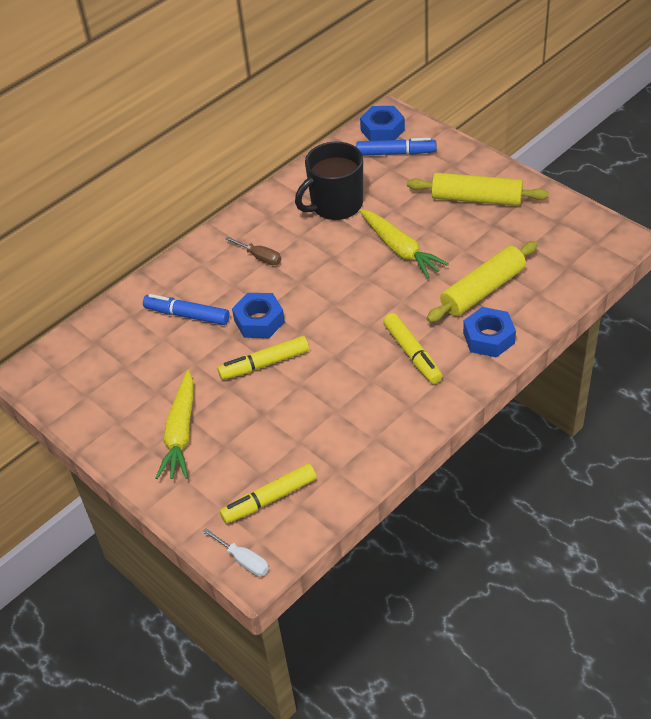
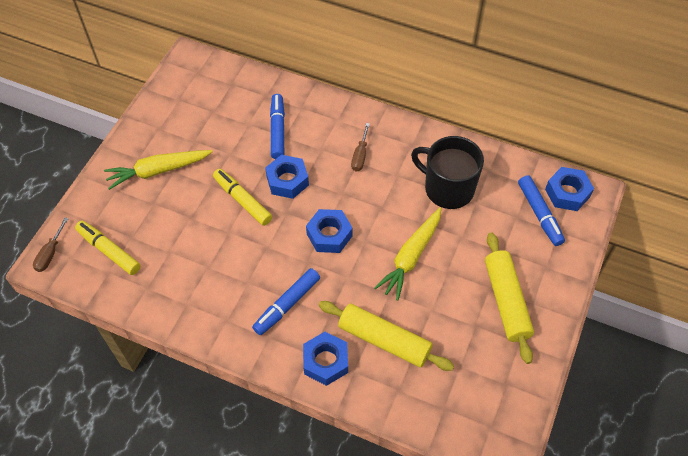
camera: 65 degrees right, 10 degrees up
(243, 560) = (50, 254): white screwdriver -> brown screwdriver
(345, 303) = (329, 235): none -> blue nut
(412, 354) = (287, 305): yellow marker -> blue marker

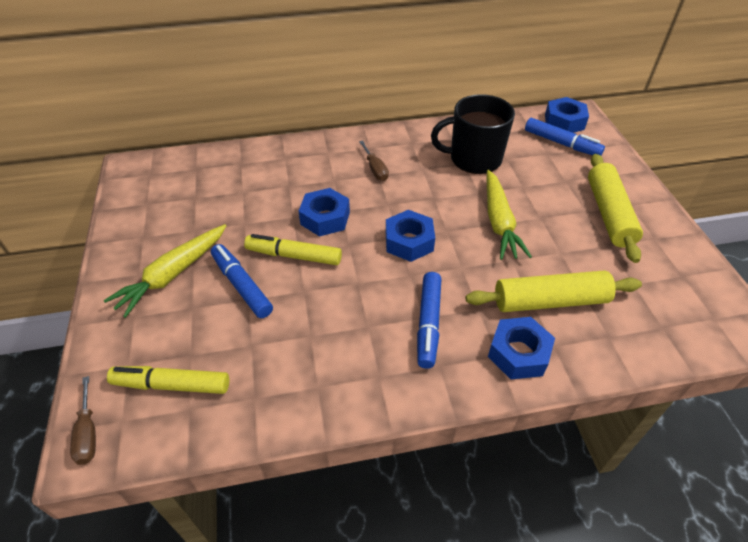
camera: 35 degrees left, 10 degrees down
(277, 130) = (277, 184): blue marker -> blue marker (242, 285)
(506, 301) = (609, 213): yellow rolling pin -> yellow rolling pin turned 45 degrees clockwise

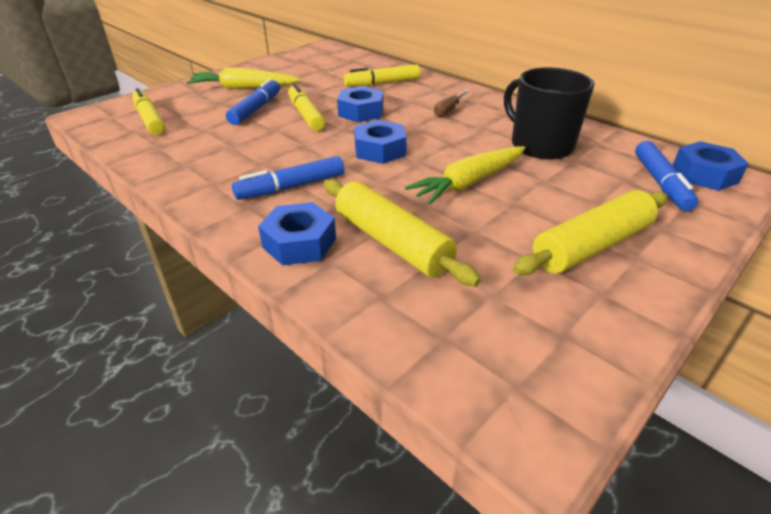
camera: 55 degrees right, 10 degrees down
(88, 433) = (97, 111): brown screwdriver -> none
(277, 176) = (382, 83): none -> yellow marker

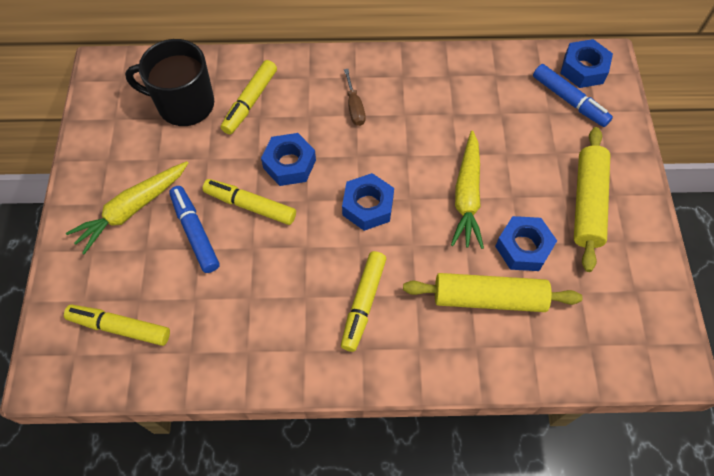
camera: 45 degrees left, 25 degrees up
(291, 187) = (363, 303): blue marker -> yellow marker
(299, 243) = (440, 349): blue nut -> blue nut (523, 247)
(540, 145) = (465, 108): black mug -> black mug (184, 104)

